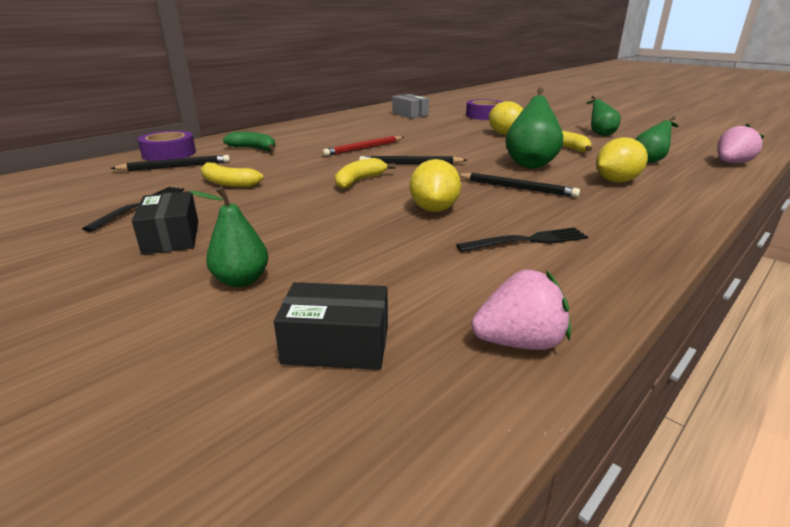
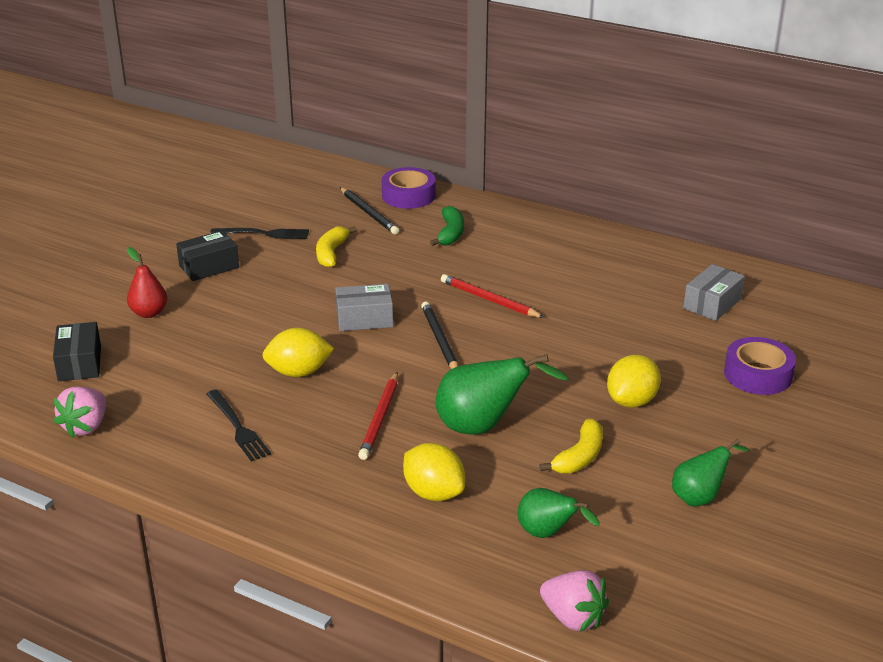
camera: 75 degrees right, 5 degrees up
(241, 280) = (149, 313): green pear -> red pear
(359, 181) = (364, 319): yellow banana -> grey box
(516, 188) = (380, 418): black pencil -> red pencil
(519, 342) = (86, 426): pink strawberry -> pink strawberry turned 45 degrees clockwise

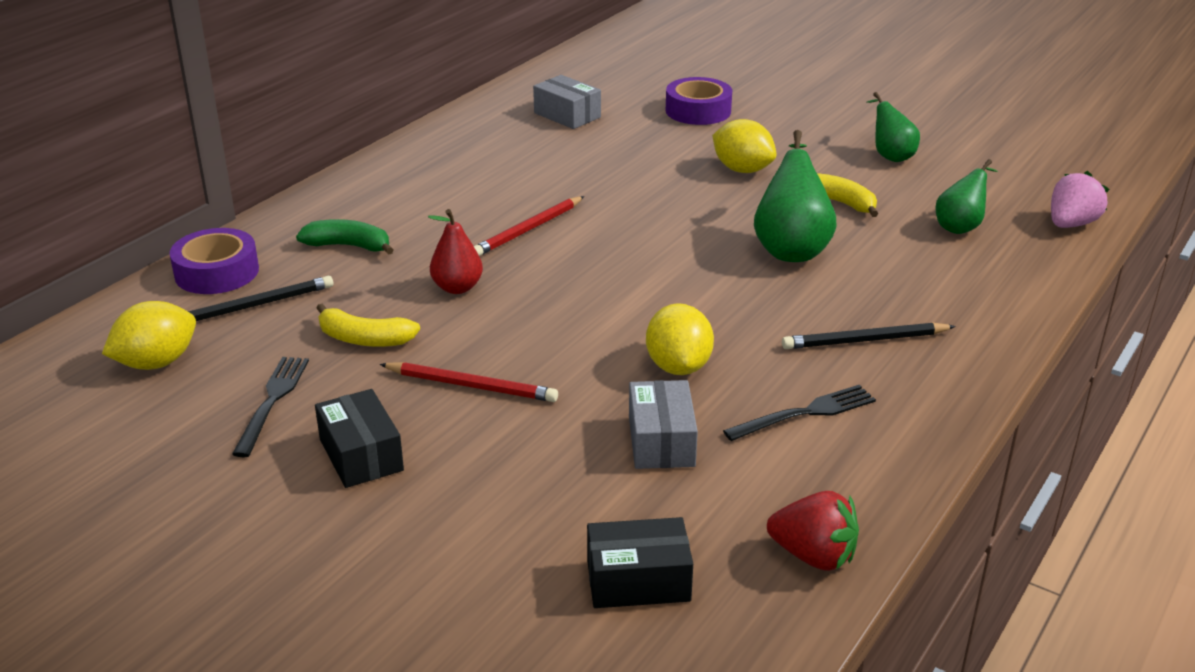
camera: 85 degrees left, 0 degrees up
(86, 426) = (813, 556): pink strawberry -> red strawberry
(149, 313) = (494, 513): red pear -> red pear (457, 288)
(364, 319) = (555, 315): grey box -> grey box (661, 441)
(380, 418) = (779, 310): red pencil -> red pencil (471, 386)
(434, 493) = (911, 282): yellow lemon -> yellow lemon (157, 363)
(440, 340) = (615, 265): black pencil -> black pencil (865, 340)

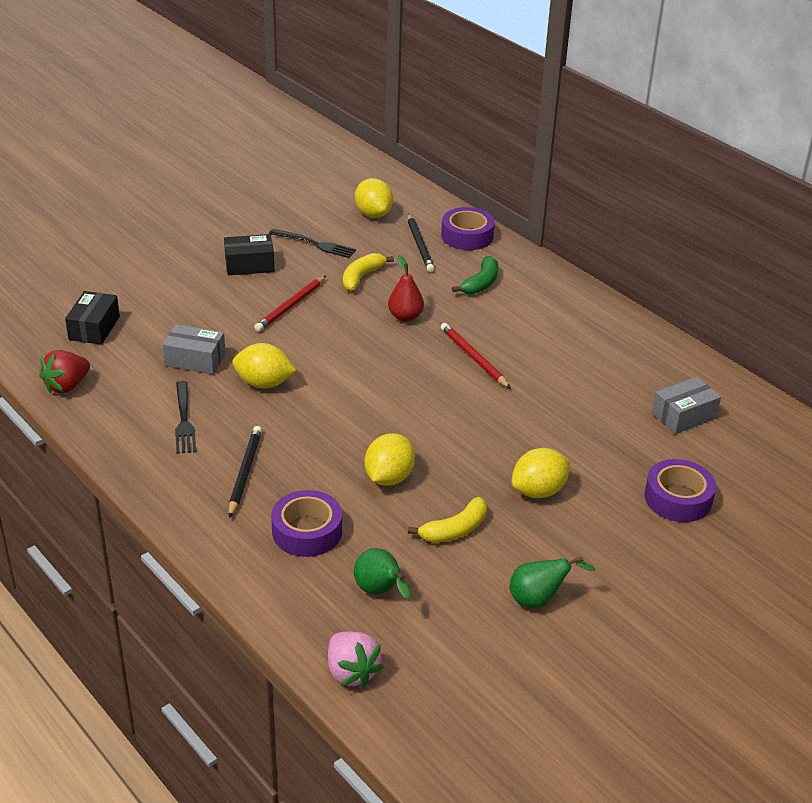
camera: 105 degrees right, 5 degrees up
(791, 248) = (389, 478): green pear -> yellow lemon
(920, 280) = (307, 531): none -> purple tape

